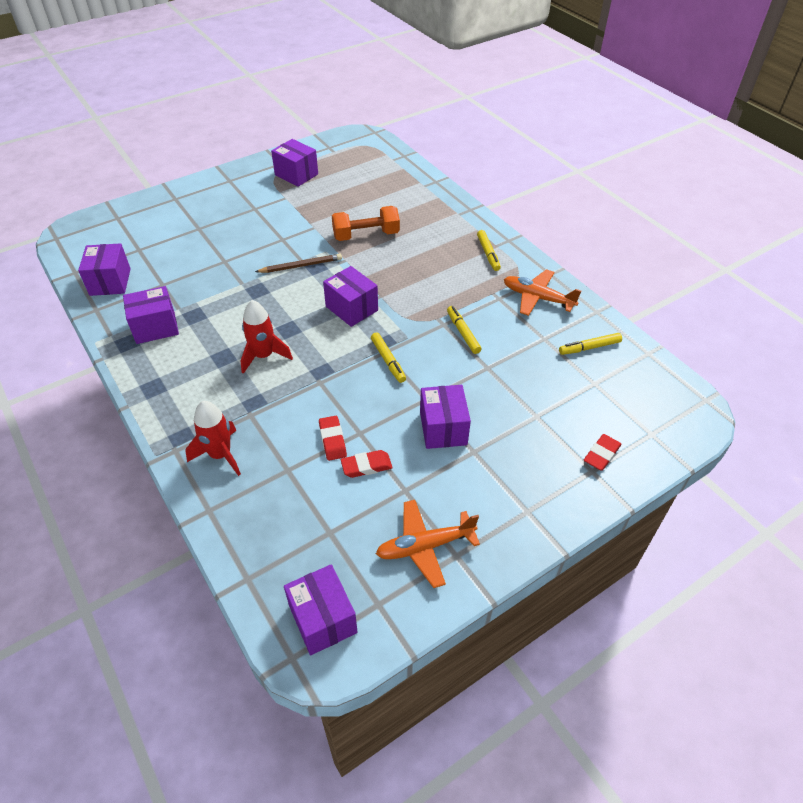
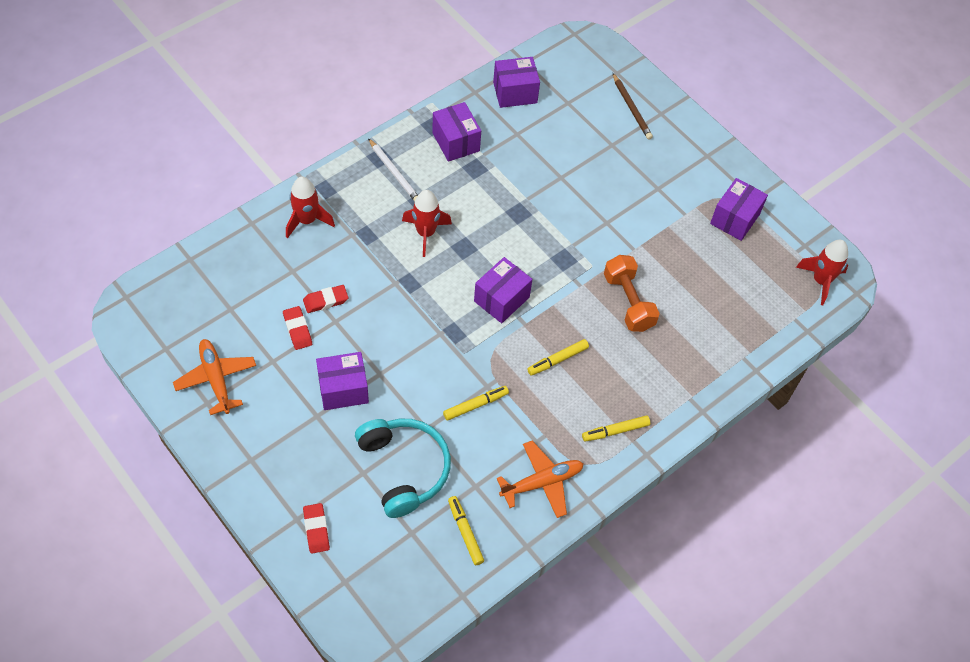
camera: 80 degrees right, 10 degrees up
(178, 377) = (394, 172): none -> white pencil
(301, 266) = (563, 245): brown pencil -> brown pencil (631, 108)
(323, 619) = (154, 312): purple box -> none
(362, 145) = (821, 281): none -> red rocket
(388, 361) = (428, 337): yellow marker -> yellow marker (557, 360)
(530, 385) = (404, 469): none -> turquoise headphones
(537, 298) = (542, 482): orange plane -> orange plane turned 45 degrees clockwise
(601, 454) = (316, 529): red eraser -> red eraser turned 45 degrees clockwise

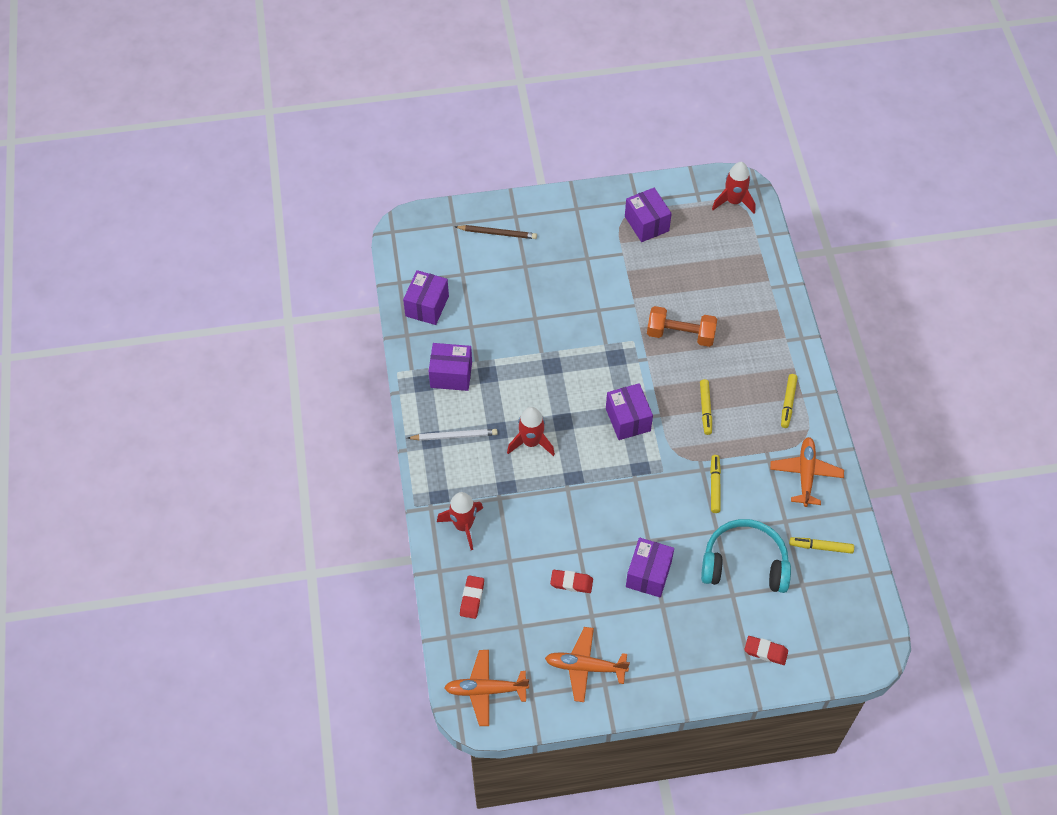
camera: 55 degrees left, 0 degrees up
(151, 310) = (485, 690): none -> orange plane
(326, 301) = (555, 548): red eraser -> red eraser (472, 598)

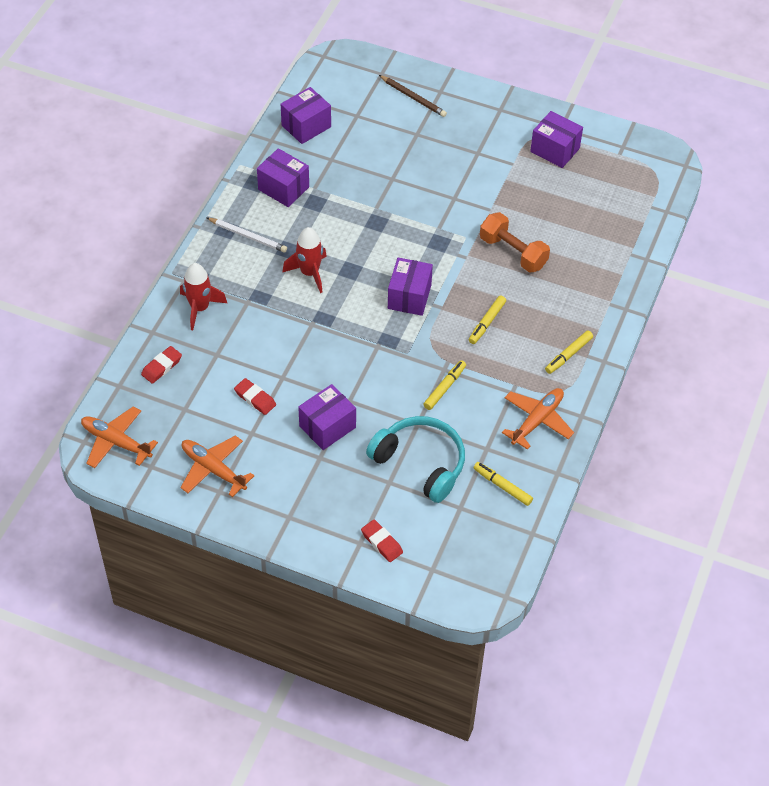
camera: 30 degrees right, 5 degrees down
(646, 224) = (555, 150): purple box -> purple box turned 60 degrees counterclockwise
(733, 201) = (652, 168): red rocket -> none

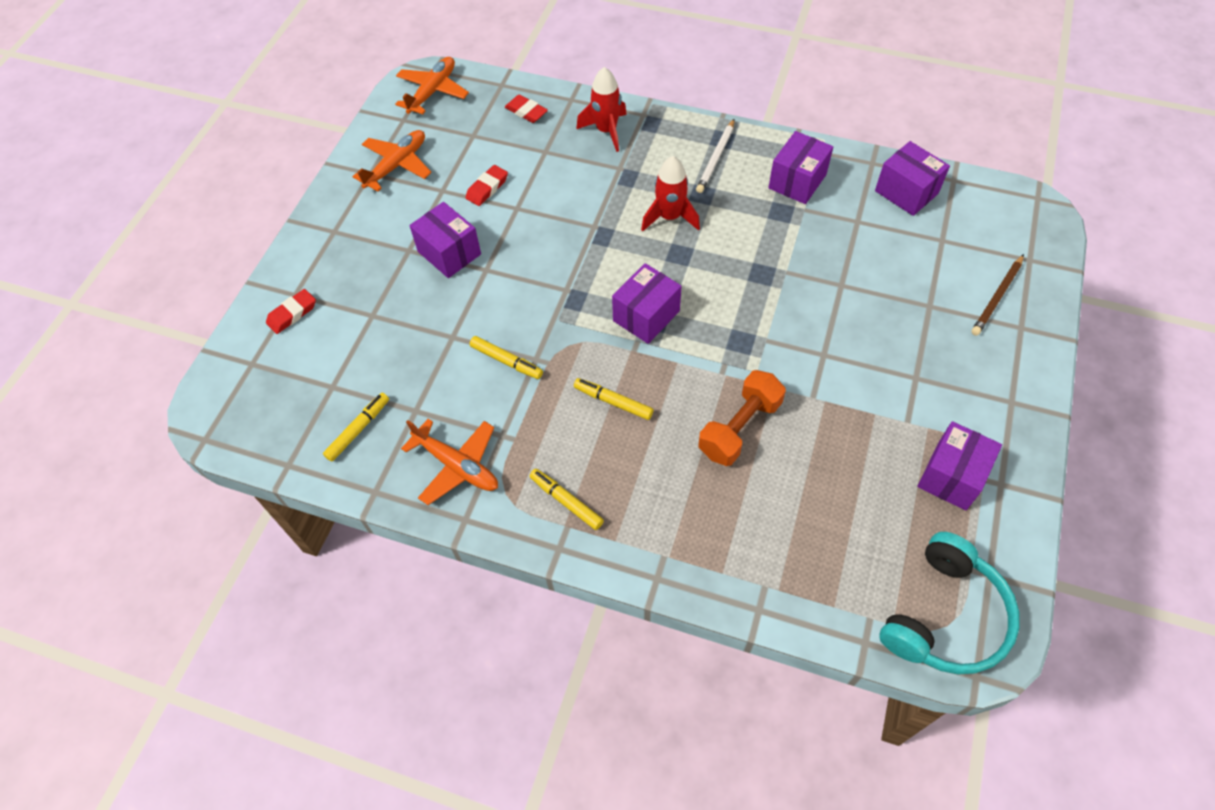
camera: 90 degrees right, 5 degrees up
(409, 297) = (646, 316): purple box -> purple box turned 60 degrees counterclockwise
(420, 463) = (396, 343): turquoise headphones -> turquoise headphones (945, 616)

